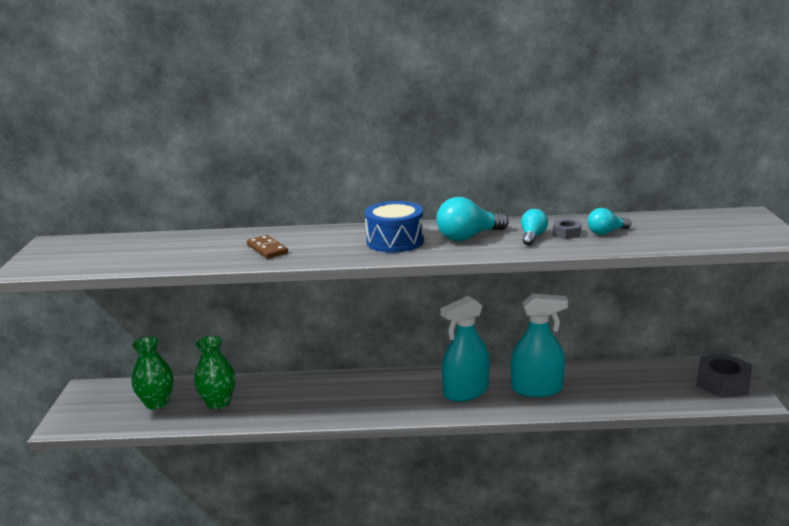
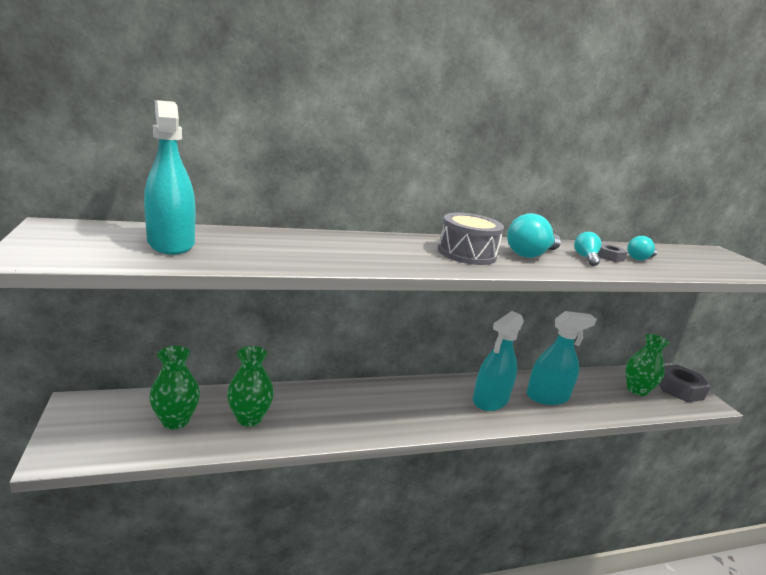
camera: 20 degrees left, 0 degrees up
(129, 251) = (171, 243): none -> turquoise spray bottle
(267, 249) = (341, 252): brown domino -> none
(395, 241) = (467, 253): blue drum -> grey drum
(660, 383) = (636, 390): none -> green vase

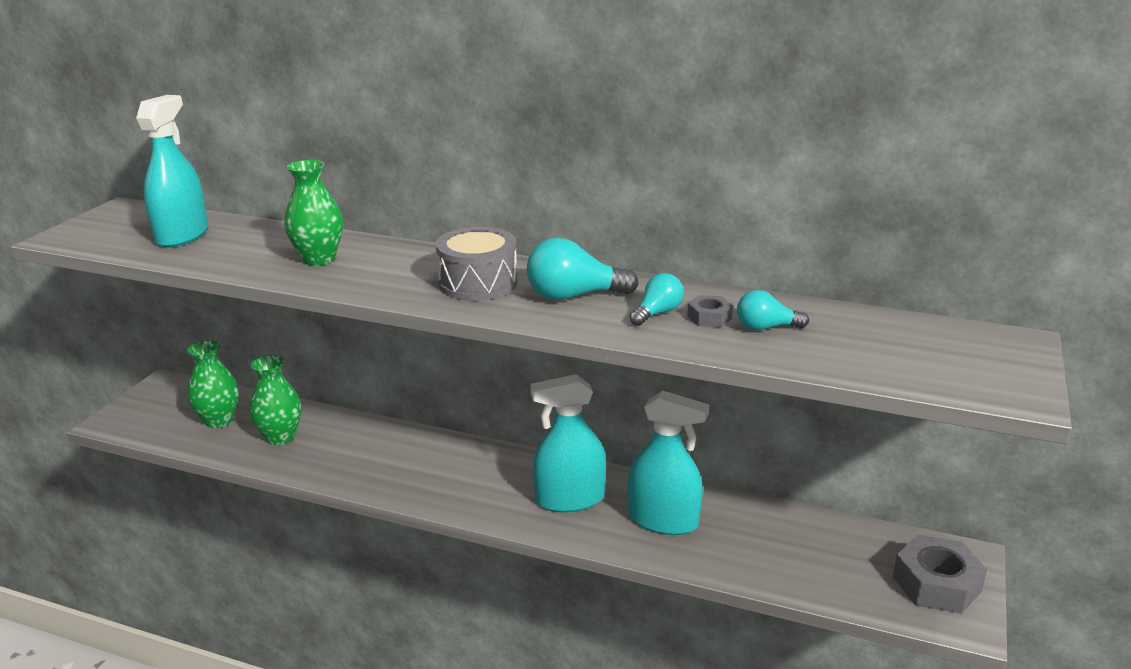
camera: 40 degrees right, 5 degrees up
(636, 390) = (841, 559): green vase -> green vase (319, 259)

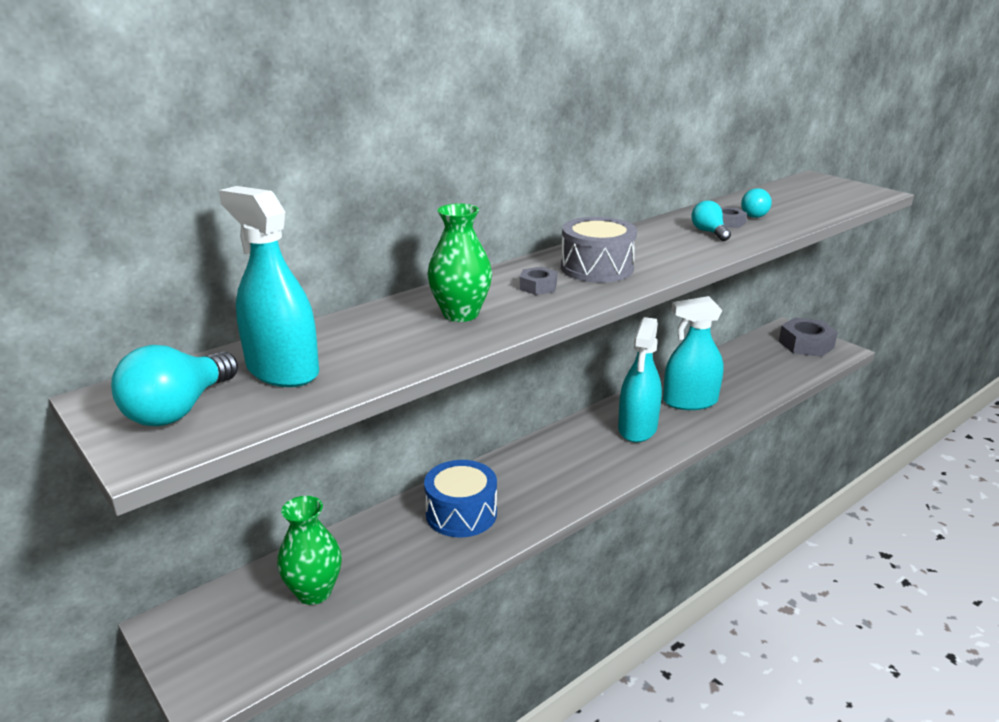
camera: 60 degrees left, 0 degrees up
(280, 437) = (398, 553): green vase -> none
(349, 447) = (461, 513): none -> blue drum
(405, 271) = (538, 286): none -> grey nut
(574, 296) = (656, 246): turquoise light bulb -> turquoise light bulb (179, 410)
(663, 520) = (690, 401): turquoise spray bottle -> turquoise spray bottle turned 150 degrees counterclockwise

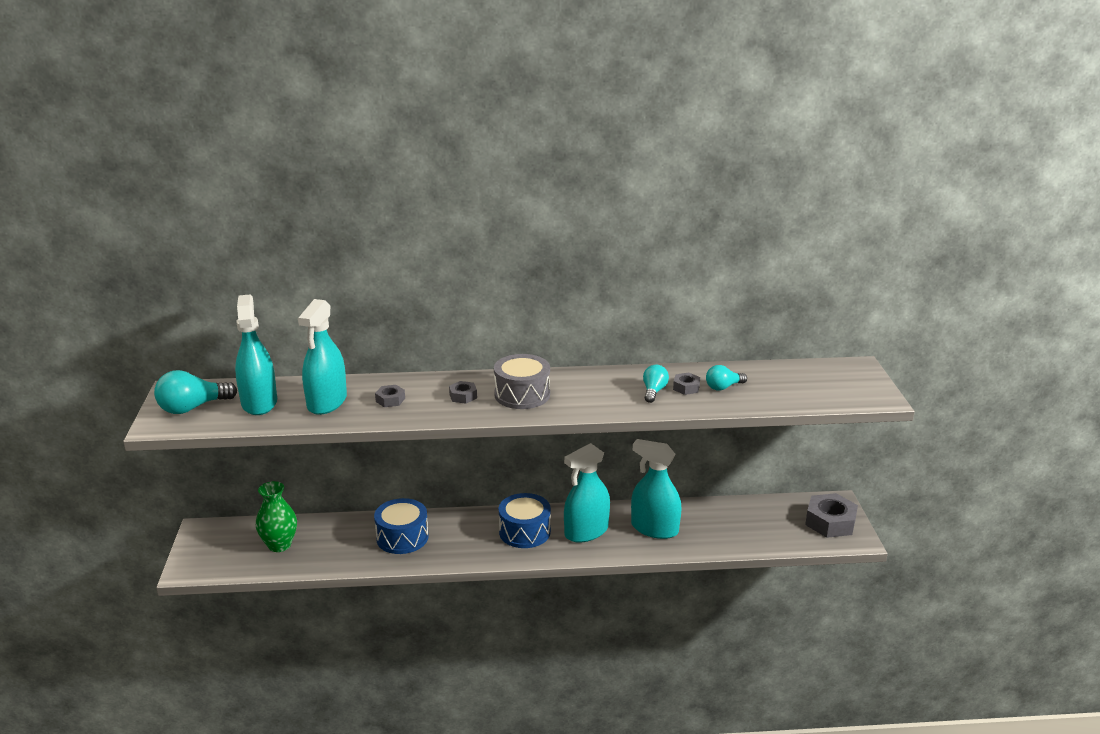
camera: 35 degrees right, 0 degrees up
(382, 340) = (327, 402): none -> turquoise spray bottle
(460, 314) = (390, 400): green vase -> grey nut
(582, 452) = (524, 532): none -> blue drum

